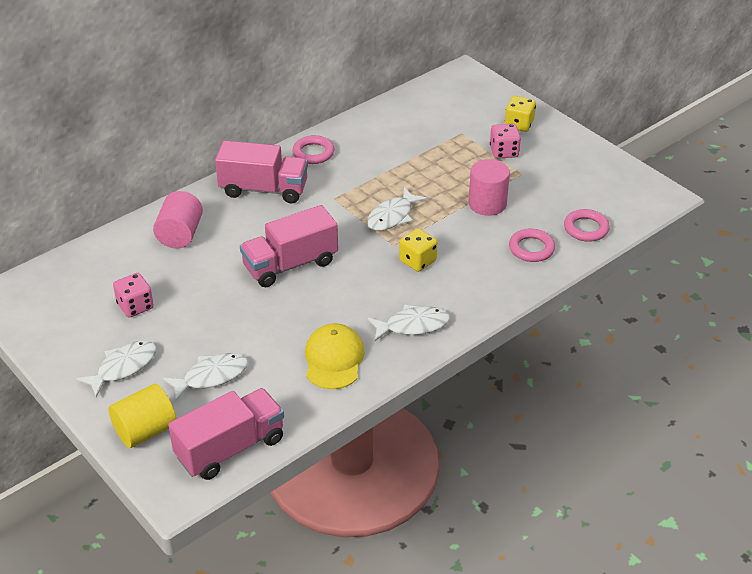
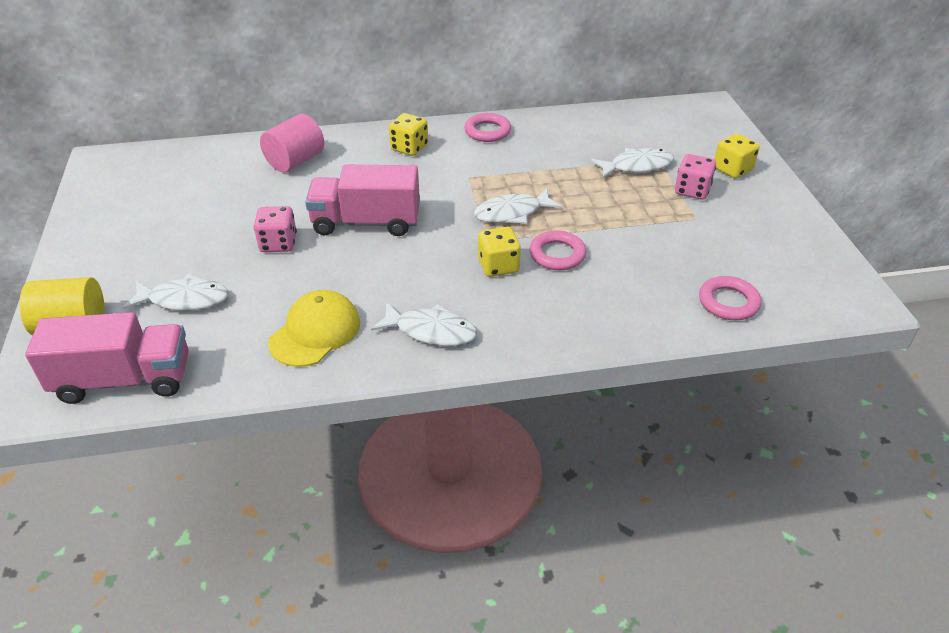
camera: 30 degrees right, 0 degrees up
(123, 367) = (121, 258): white fish -> white fish (637, 166)
(135, 306) = (191, 208): pink dice -> pink dice (278, 243)
(263, 189) = (409, 148): pink truck -> yellow dice
(487, 204) = (628, 235): pink cylinder -> none
(531, 248) = (641, 300): pink ring -> pink ring (557, 254)

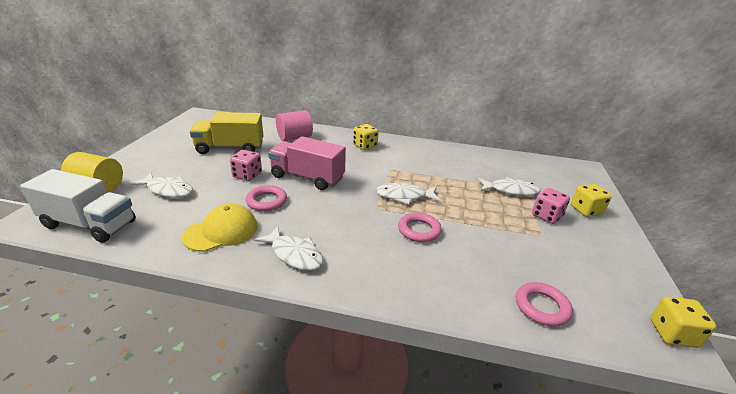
camera: 20 degrees right, 10 degrees down
(124, 380) = (89, 224): pink truck -> white truck
(212, 207) = (230, 148): none -> yellow truck
(487, 131) = (419, 148): pink ring -> pink ring (266, 201)
(498, 266) = (372, 226): yellow dice -> yellow dice (672, 333)

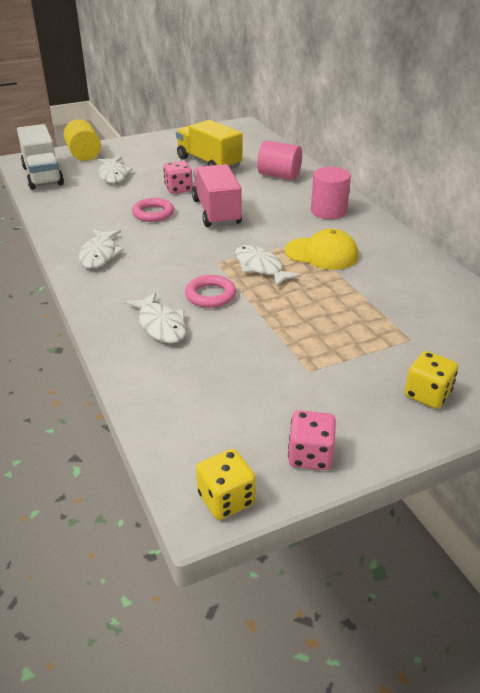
camera: 55 degrees right, 5 degrees up
(221, 231) = (91, 217): yellow cap -> yellow cap (321, 254)
(365, 146) = (328, 211): yellow dice -> pink cylinder
(511, 190) = (384, 326): white fish -> white fish (161, 325)
(541, 307) = (172, 398): pink ring -> none
(546, 216) = (361, 365): pink dice -> pink dice (310, 455)

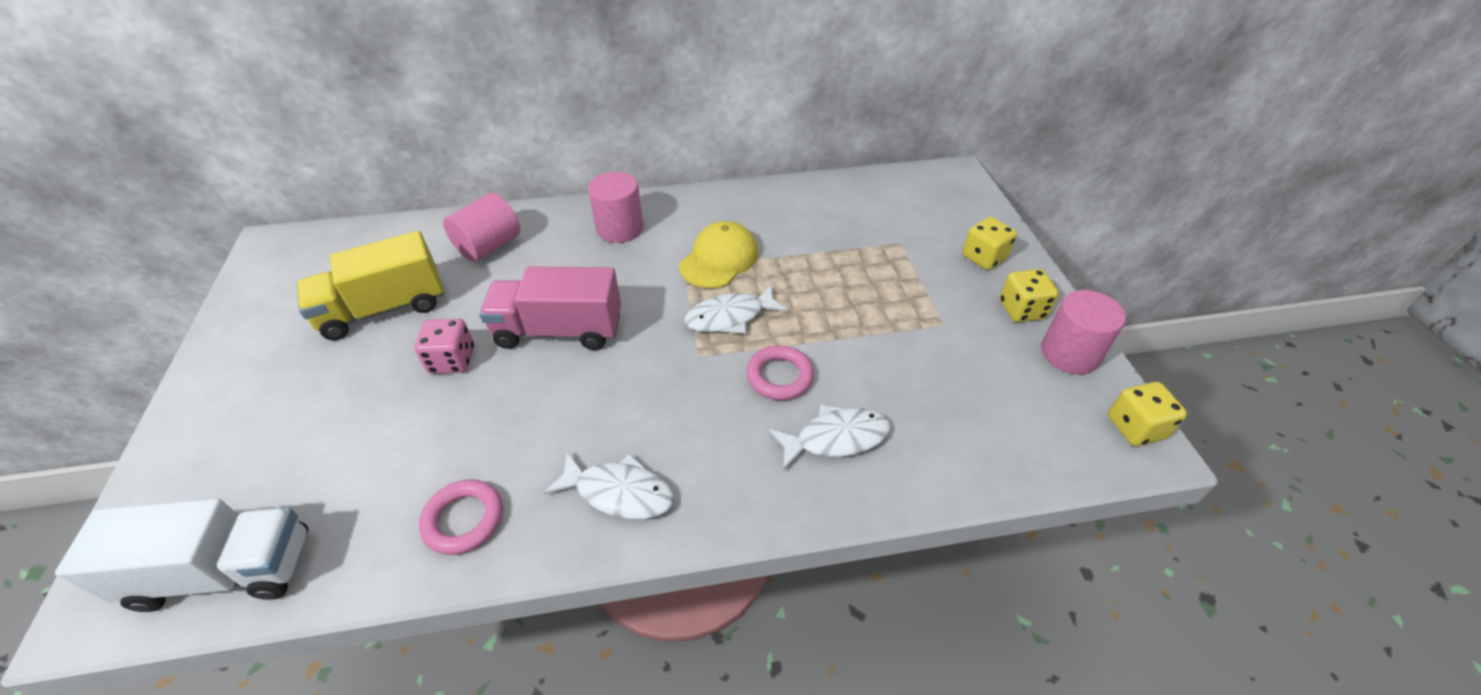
camera: 75 degrees left, 10 degrees up
(84, 155) = (180, 485): yellow cylinder -> none
(113, 175) = (326, 443): white fish -> none
(153, 213) = (518, 404): pink ring -> pink ring (464, 519)
(310, 455) = (1069, 353): pink dice -> pink cylinder
(358, 422) = (1021, 310): none -> yellow dice

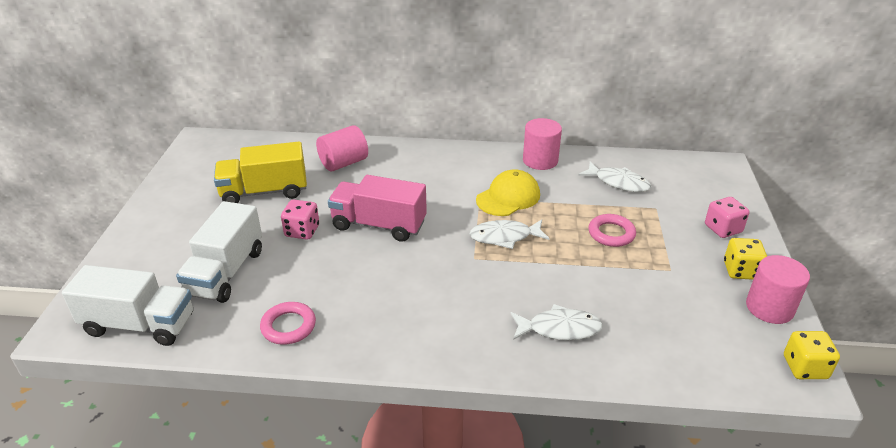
camera: 15 degrees right, 10 degrees down
(350, 450) = (226, 272): none -> white truck
(619, 492) = (394, 331): white fish -> white fish (618, 182)
(620, 228) = (440, 165): pink cylinder -> pink cylinder (540, 160)
(779, 376) = (530, 282): pink ring -> pink ring (611, 233)
(983, 257) = (723, 229): yellow dice -> pink dice

